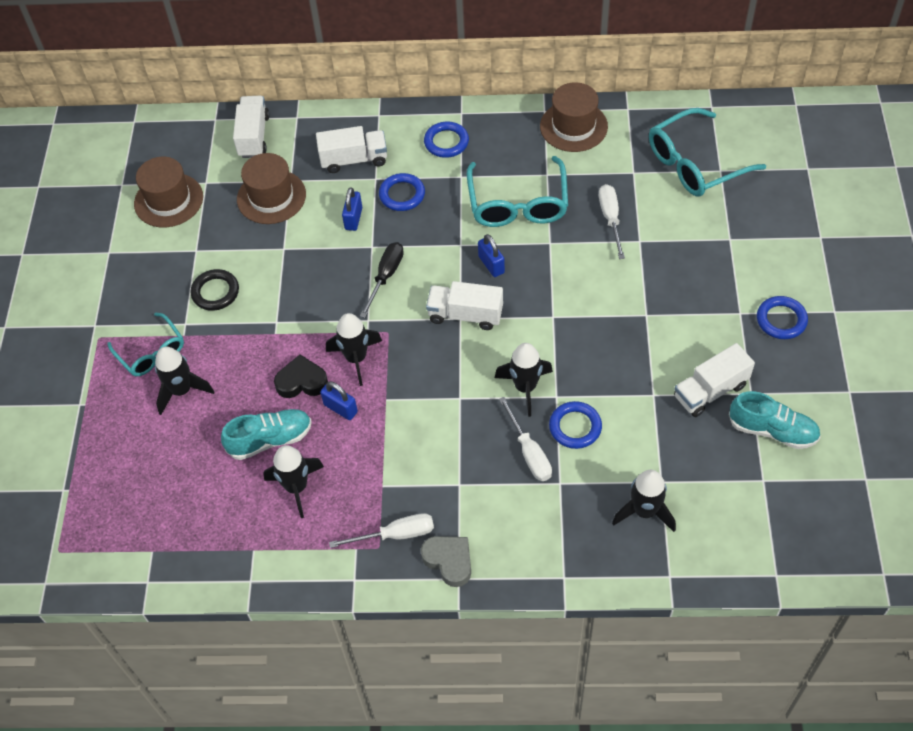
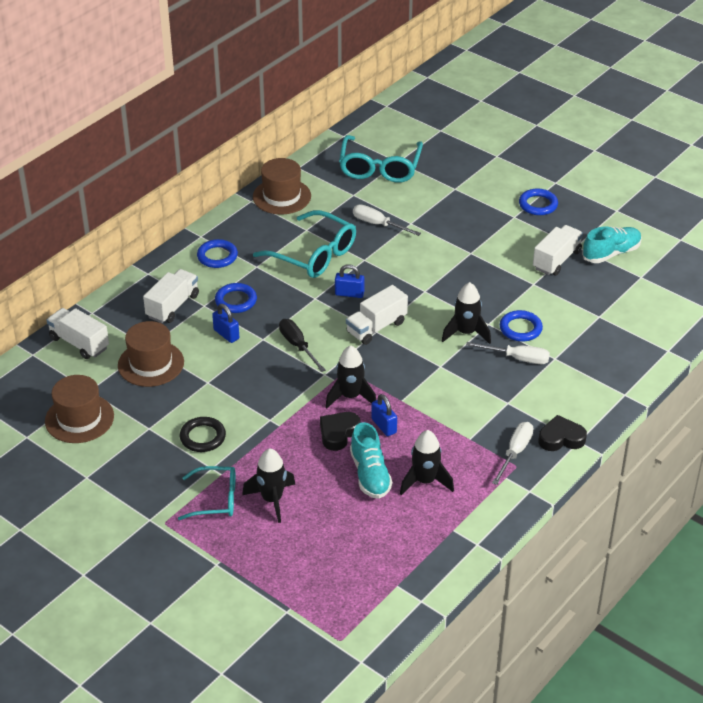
camera: 55 degrees left, 15 degrees down
(270, 440) = (370, 474): turquoise shoe -> turquoise shoe turned 150 degrees clockwise
(340, 408) = (384, 426): blue padlock -> blue padlock turned 75 degrees clockwise
(449, 561) = (561, 438): grey heart -> black heart
(644, 511) = (613, 335): black rocket -> none
(710, 391) = (556, 260): white truck -> white truck turned 150 degrees counterclockwise

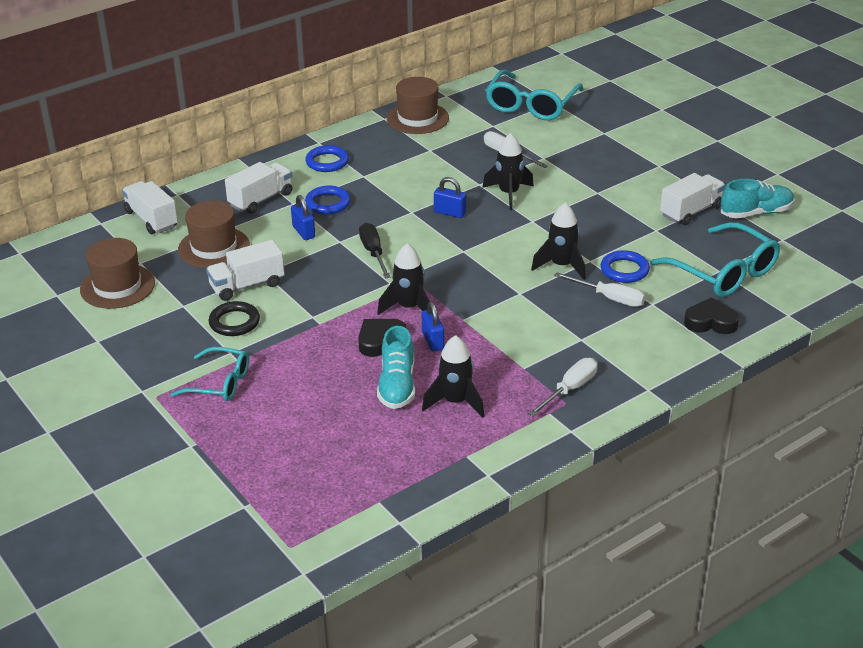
camera: 15 degrees right, 5 degrees down
(272, 500) = (279, 393): black rocket -> black rocket (508, 194)
(314, 255) = (428, 173): turquoise glasses -> turquoise glasses (723, 272)
(376, 327) = (465, 247): white truck -> white truck (247, 285)
(538, 204) = (690, 158): blue ring -> none
(561, 438) = (629, 383): black heart -> black heart (710, 322)

